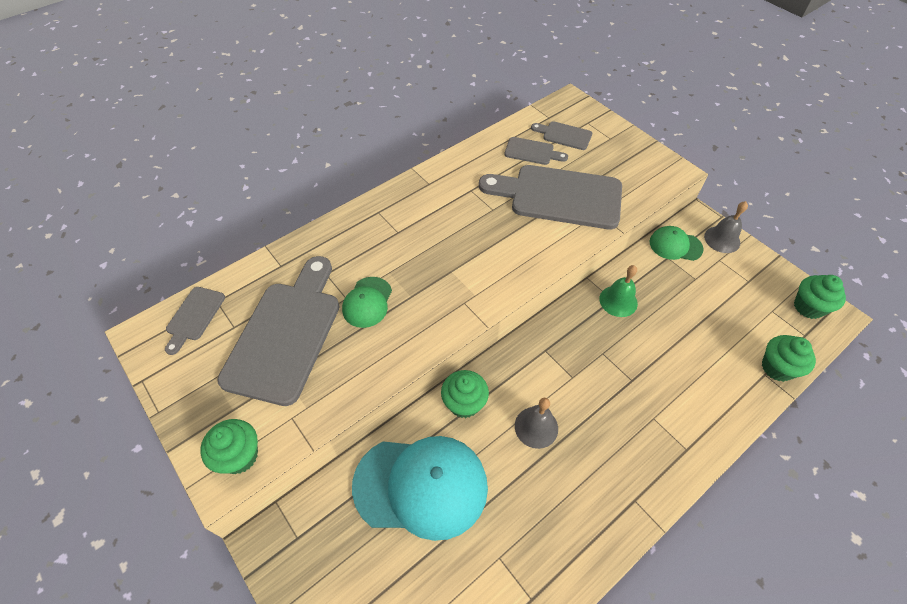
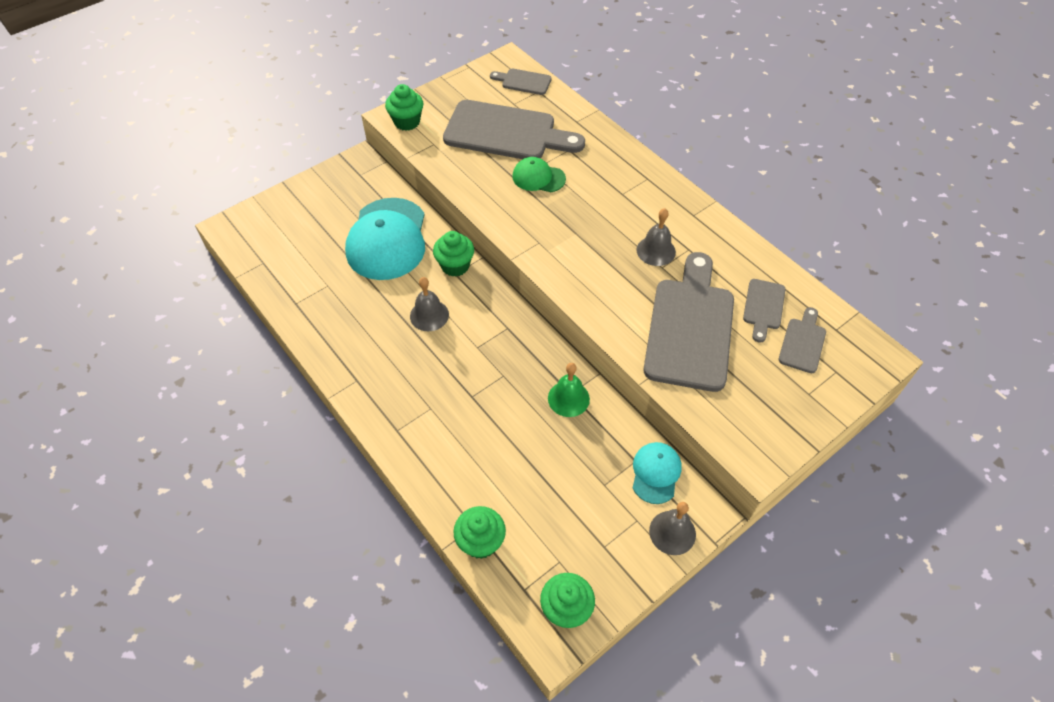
camera: 90 degrees right, 0 degrees up
(473, 212) = (656, 251): none -> grey bell
(675, 245) = (656, 473): green cap -> turquoise cap

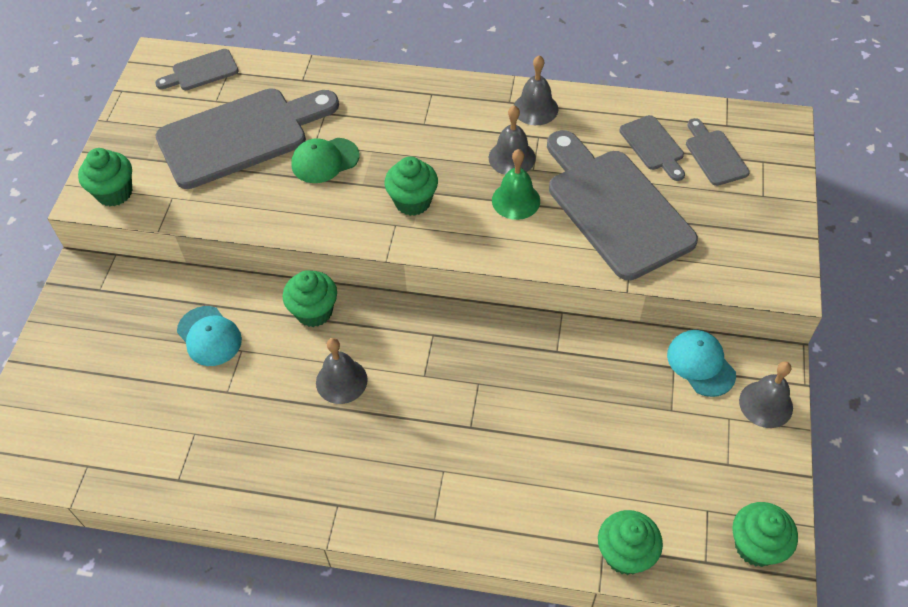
camera: 40 degrees left, 0 degrees up
(387, 239) = (209, 336): turquoise cap -> turquoise cap, size x0.51
(564, 236) = (412, 202): none -> green cupcake
(568, 398) = (560, 357): green bell -> green bell (516, 200)
(706, 230) = (535, 108): none -> grey bell

